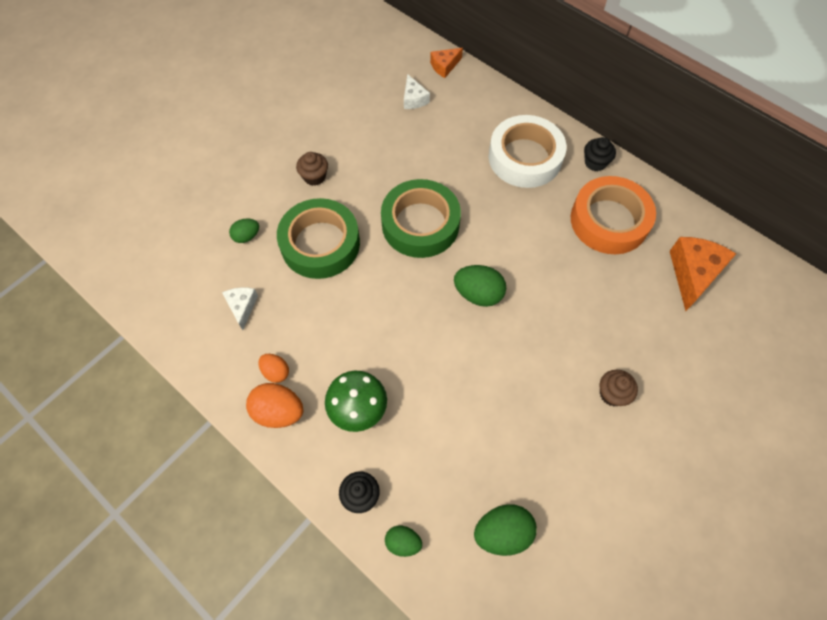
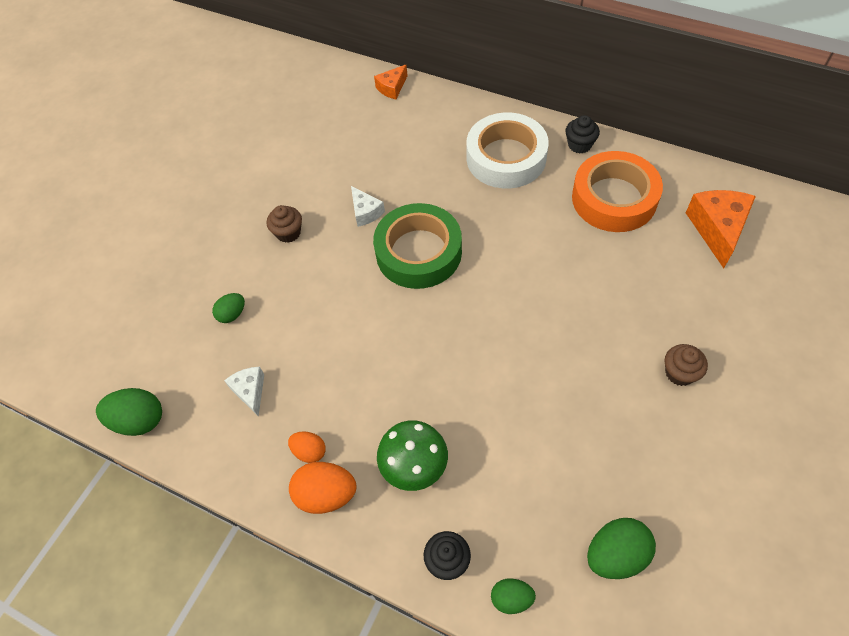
camera: 10 degrees left, 5 degrees down
(320, 244) = (316, 301): green tape -> none
(413, 99) = (370, 128): white cheese -> white cheese (365, 212)
(478, 294) = (504, 308): green egg -> green egg (139, 420)

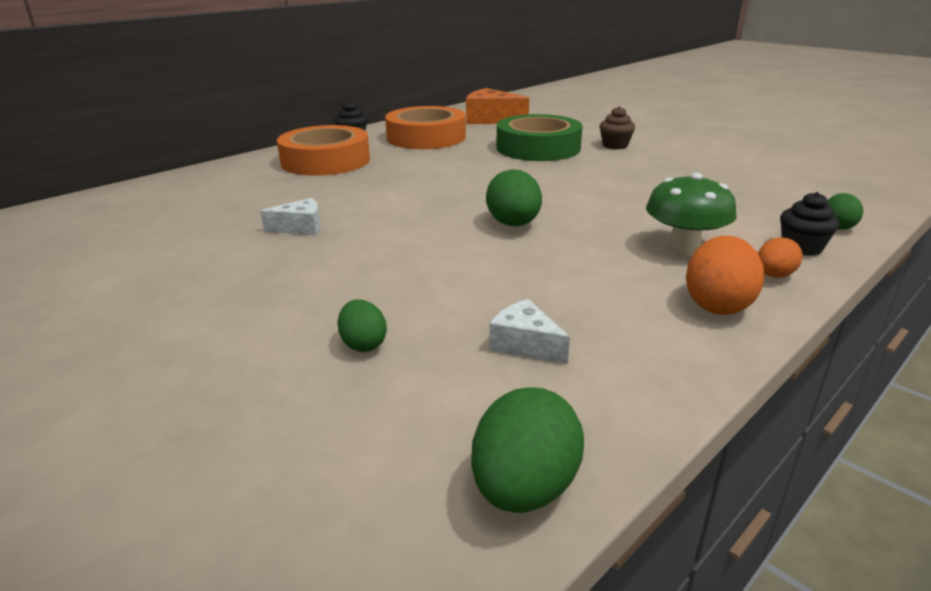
camera: 75 degrees left, 30 degrees down
(250, 391) = (525, 344): white cheese -> white cheese turned 45 degrees clockwise
(288, 233) = (263, 279): brown cupcake -> none
(309, 451) = (648, 308): orange egg -> orange egg (773, 275)
(392, 88) = (134, 191): orange cheese -> none
(418, 252) = (396, 209): green tape -> green tape (538, 148)
(506, 157) = (325, 161): white tape -> orange tape
(616, 554) = (783, 185): green egg -> green egg (513, 224)

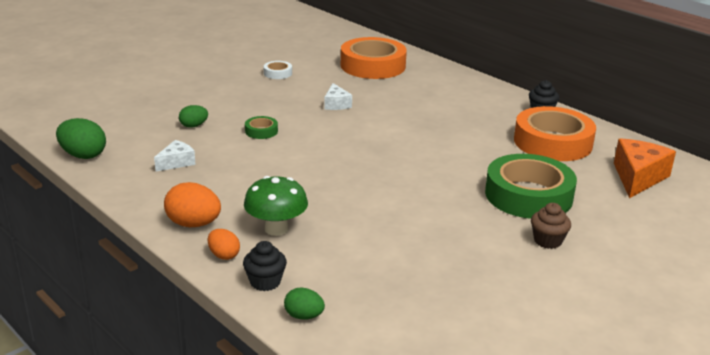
camera: 90 degrees right, 0 degrees up
(135, 278) = (278, 73): none -> white tape
(325, 161) = (472, 104): orange tape -> orange tape (373, 66)
(392, 276) = (261, 131): none -> green tape
(513, 224) = (331, 170): green egg -> none

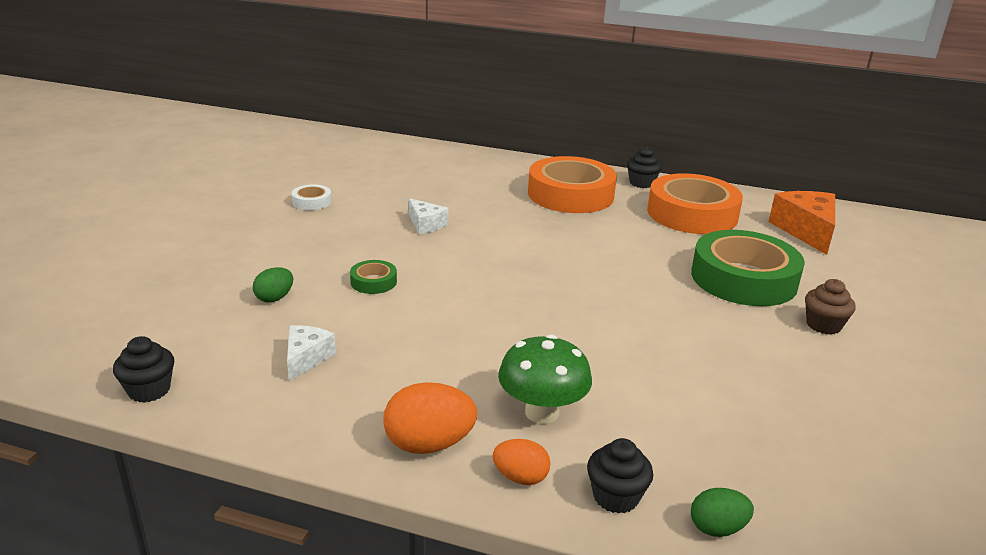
camera: 30 degrees left, 0 degrees up
(83, 155) = (149, 390): green egg -> black cupcake
(373, 66) = (415, 169): orange tape -> orange tape (570, 194)

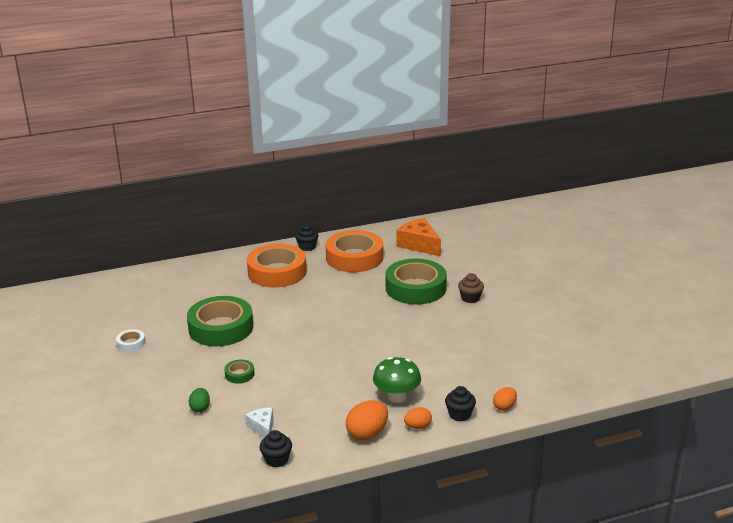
camera: 35 degrees left, 0 degrees up
(149, 390) = (209, 479): black cupcake -> black cupcake (276, 460)
(426, 224) = (221, 328): white cheese -> green tape
(717, 528) = (504, 406): green egg -> orange egg

